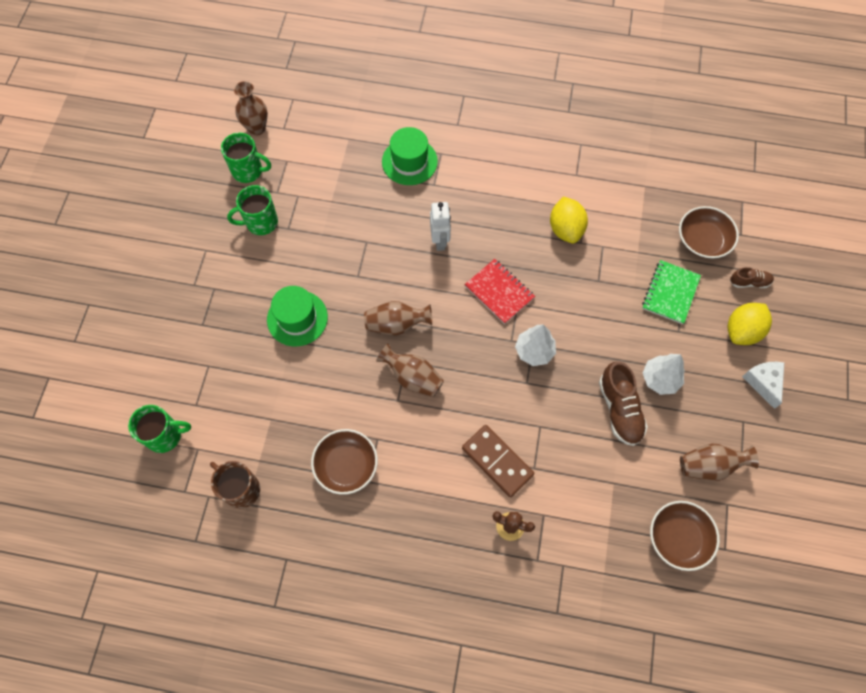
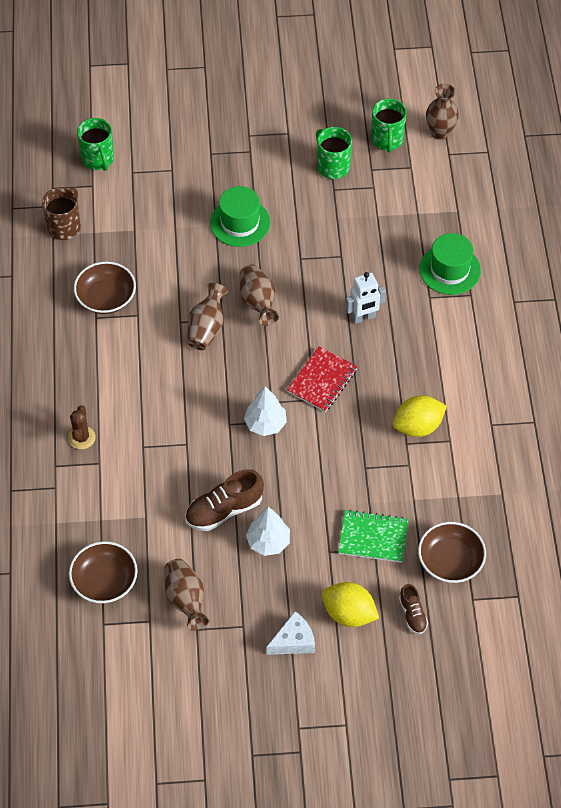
camera: 75 degrees right, 10 degrees down
(497, 461) = (142, 415): brown domino -> none

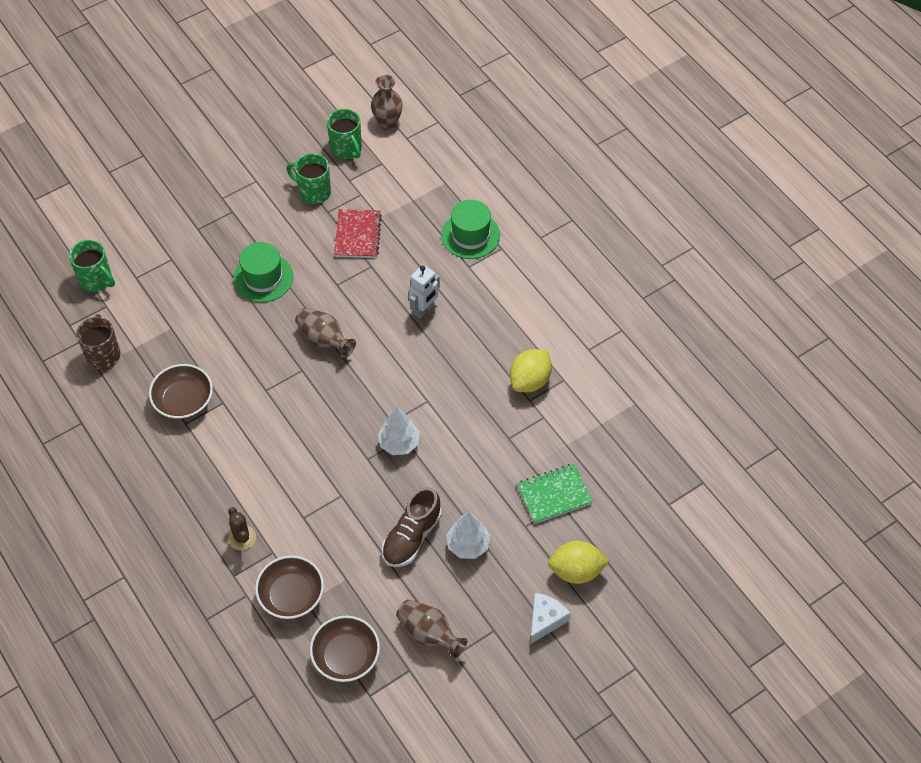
camera: 30 degrees left, 0 degrees up
(207, 328) = (293, 384): brown vase -> none
(322, 381) = (424, 381): red notebook -> red notebook (358, 235)
(412, 614) = (629, 543): brown shoe -> none
(450, 561) = (630, 481): brown bowl -> brown bowl (291, 595)

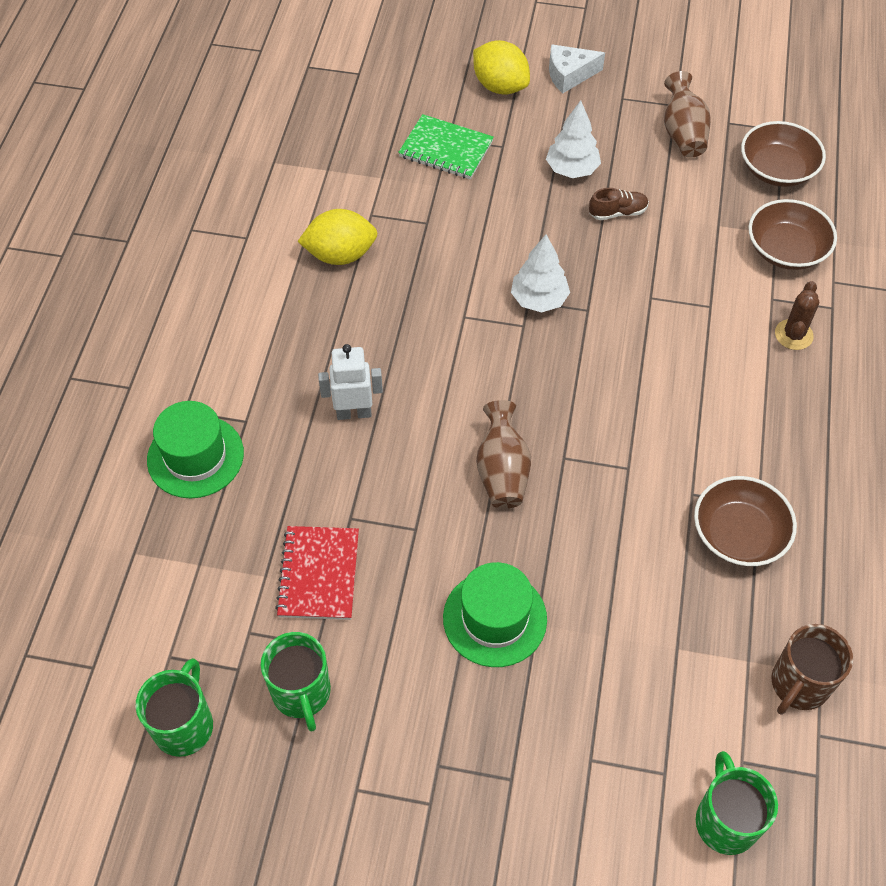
camera: 135 degrees left, 0 degrees up
(358, 235) = (318, 574): red notebook -> red notebook turned 45 degrees counterclockwise
(387, 123) = (85, 717): brown vase -> none
(411, 537) = (617, 212): brown shoe -> brown shoe, size x0.57

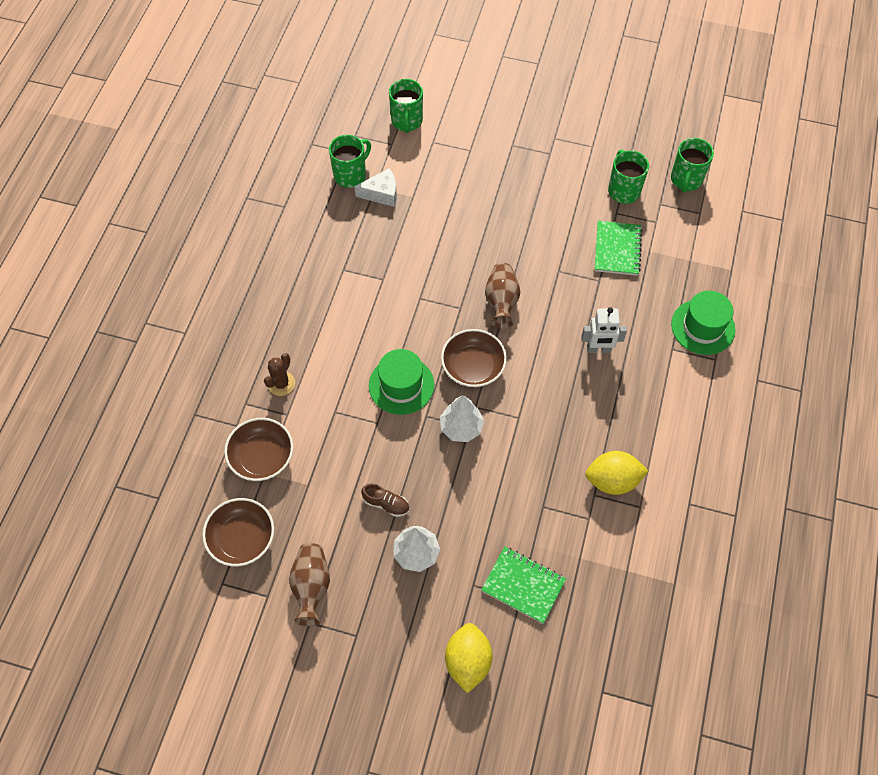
camera: 175 degrees left, 5 degrees up
(318, 574) = (617, 249): red notebook -> green notebook
(494, 618) = (514, 219): green hat -> green hat (401, 385)
(500, 86) = (468, 661): yellow lemon -> yellow lemon turned 45 degrees clockwise
(569, 75) = (400, 671): white cheese -> white cheese (381, 193)
(617, 212) = (386, 504): brown shoe -> brown shoe turned 150 degrees counterclockwise
(739, 534) = (360, 253): brown bowl -> brown bowl (473, 367)
(798, 685) = (351, 175): brown mug -> green mug

